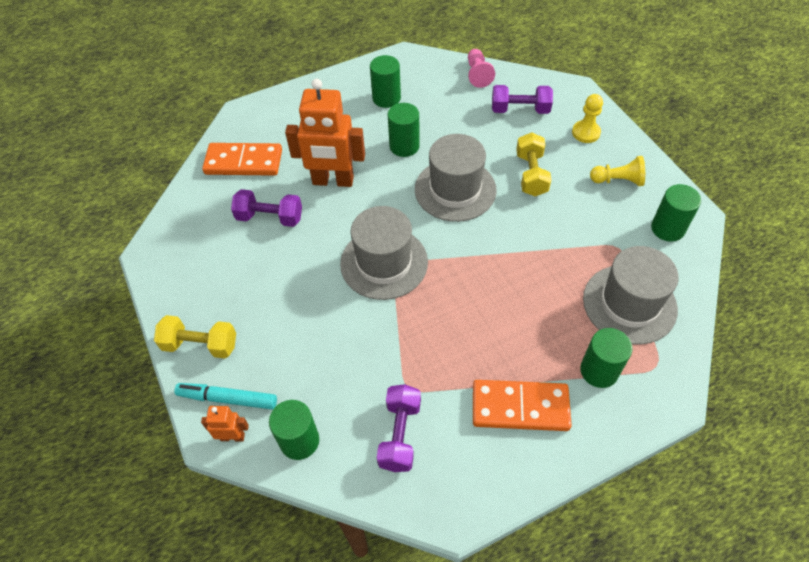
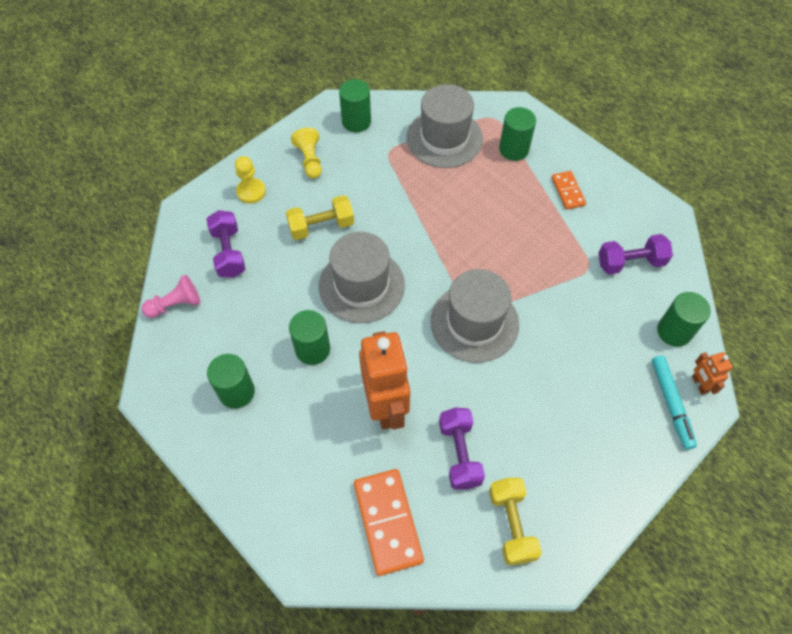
camera: 110 degrees left, 5 degrees up
(200, 345) = (634, 454): yellow dumbbell -> yellow dumbbell (511, 525)
(520, 407) = (567, 191): orange domino -> orange domino, size x0.57

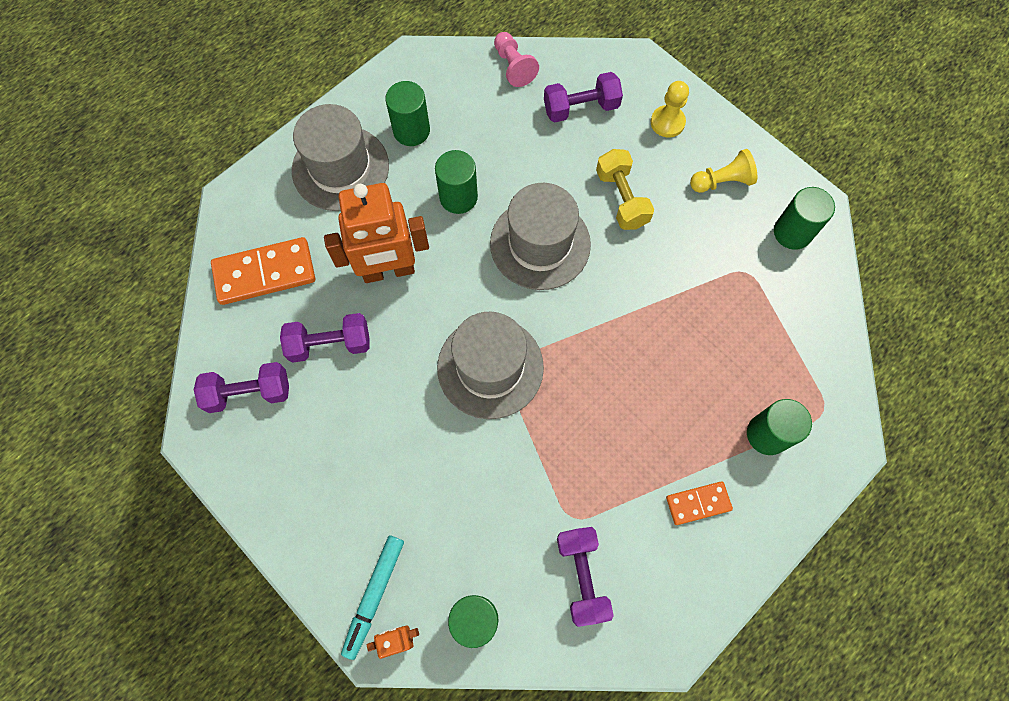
camera: 90 degrees right, 10 degrees up
(444, 138) = (777, 342): grey hat -> grey hat (340, 168)
(511, 525) = (249, 393): yellow dumbbell -> purple dumbbell
(671, 404) = (374, 595): turquoise marker -> turquoise marker turned 60 degrees counterclockwise

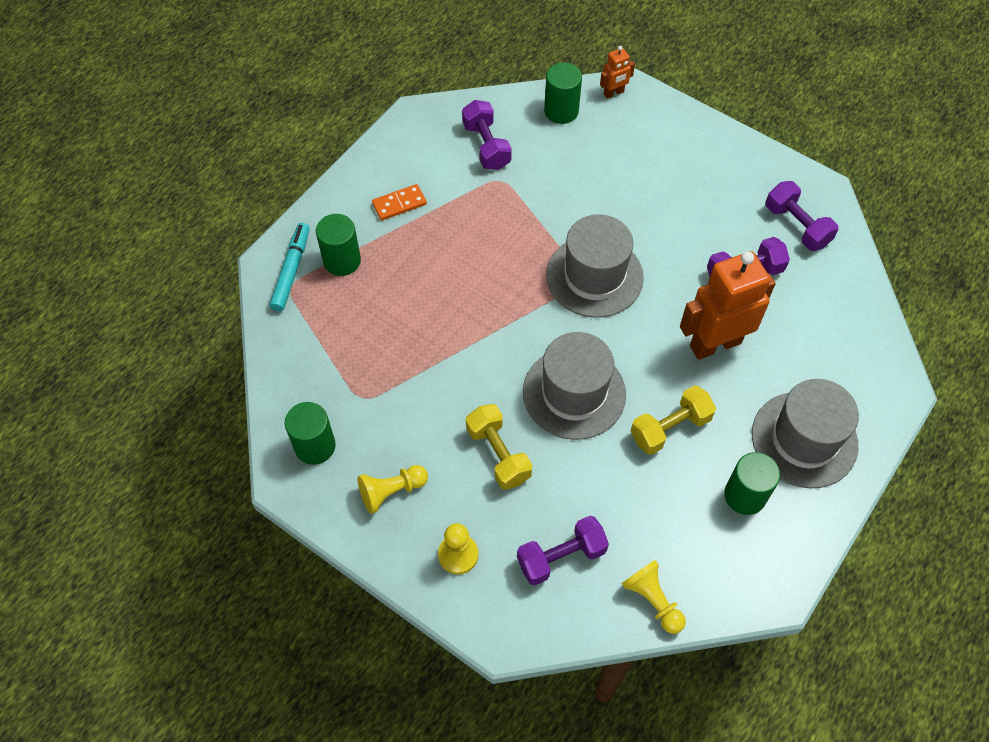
camera: 170 degrees right, 10 degrees down
(249, 393) = (797, 226): purple dumbbell -> purple dumbbell turned 75 degrees clockwise
(265, 273) = (831, 323): orange domino -> none
(374, 595) = (640, 113): turquoise marker -> turquoise marker (291, 270)
(458, 197) = (670, 428): green cylinder -> yellow dumbbell
(513, 66) = (653, 600): pink pawn -> yellow pawn

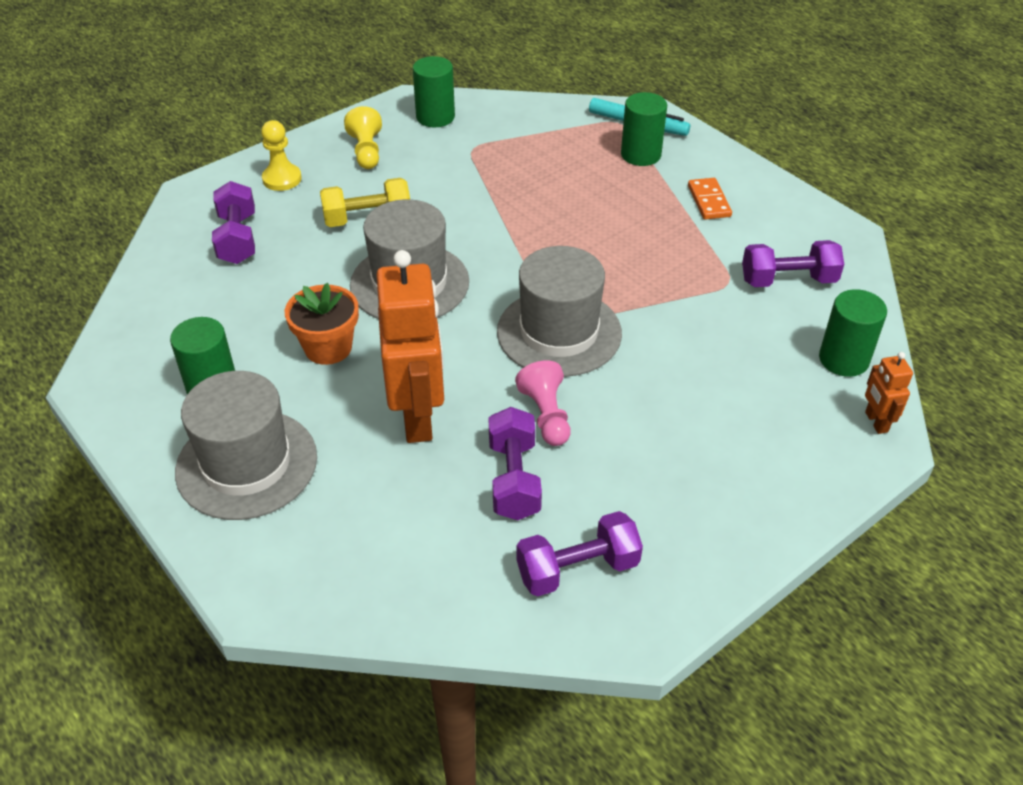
camera: 105 degrees right, 15 degrees down
(653, 600) = (153, 289): yellow pawn -> none
(670, 428) = (328, 348): yellow dumbbell -> orange flower pot
(680, 267) = (546, 415): none -> pink pawn

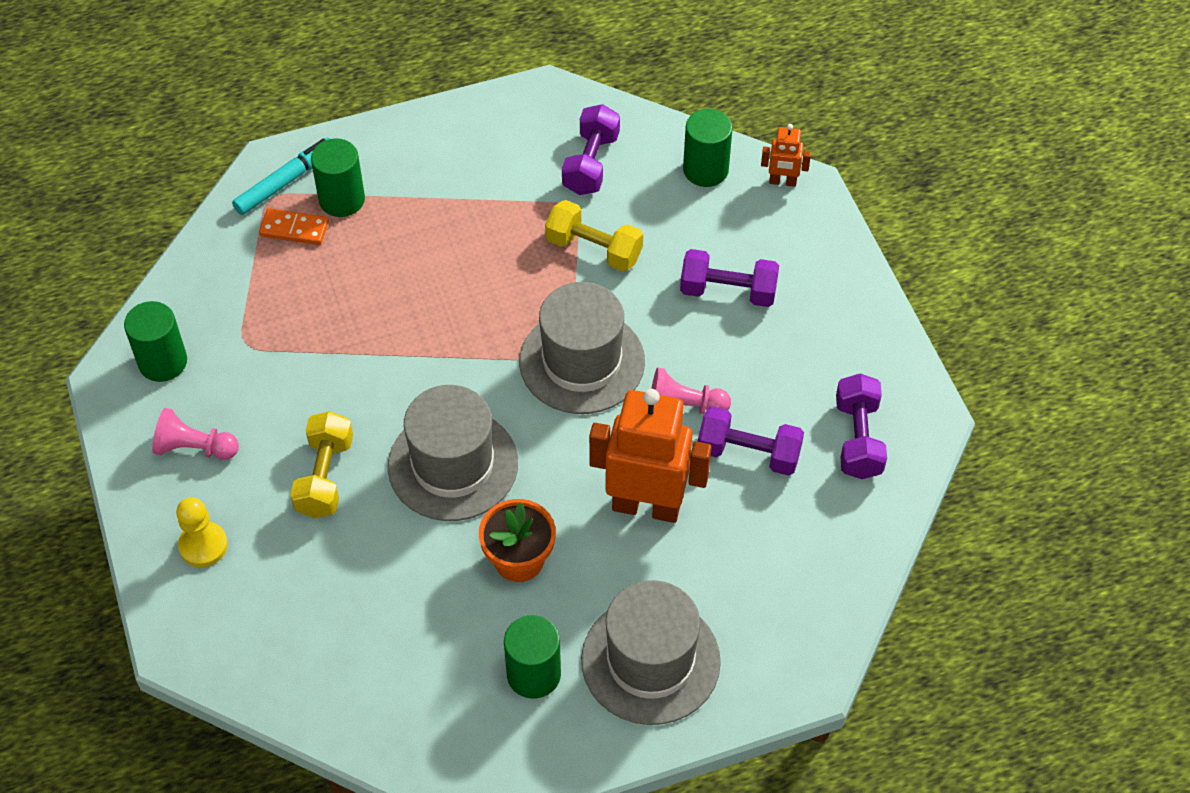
camera: 70 degrees left, 10 degrees up
(237, 239) = (297, 611): purple dumbbell -> purple dumbbell (728, 291)
(366, 151) = (195, 448): yellow pawn -> pink pawn
(691, 307) = (594, 249): none -> yellow dumbbell
(709, 201) = (448, 174): orange domino -> orange domino (294, 229)

